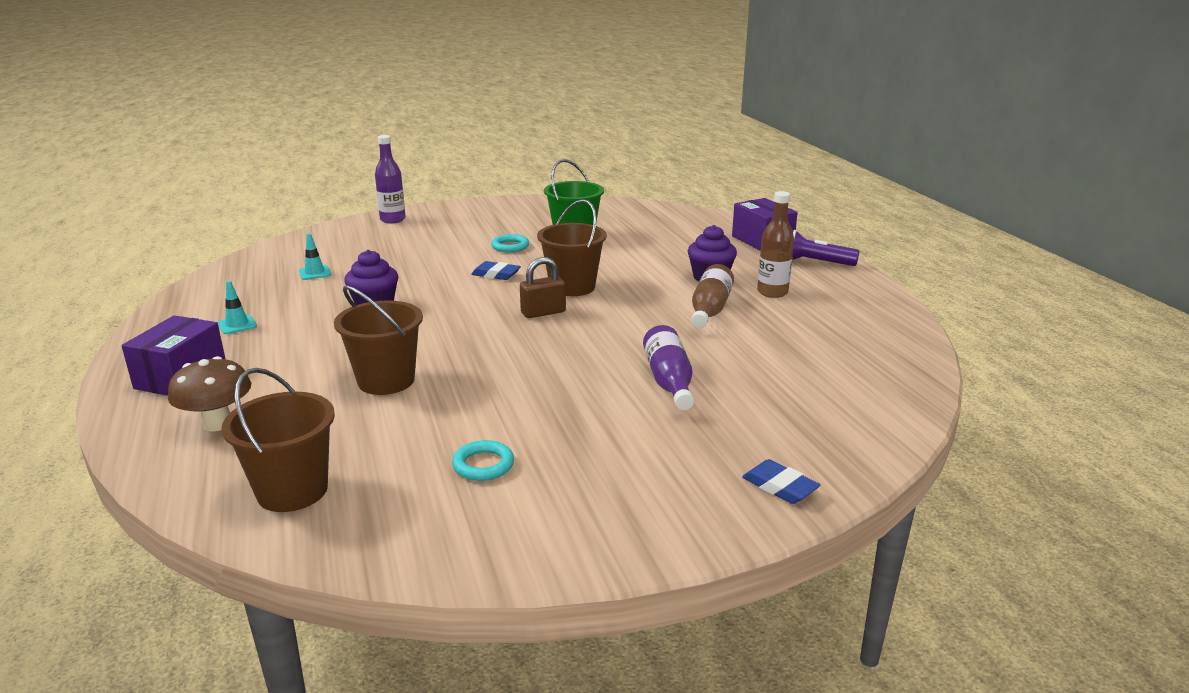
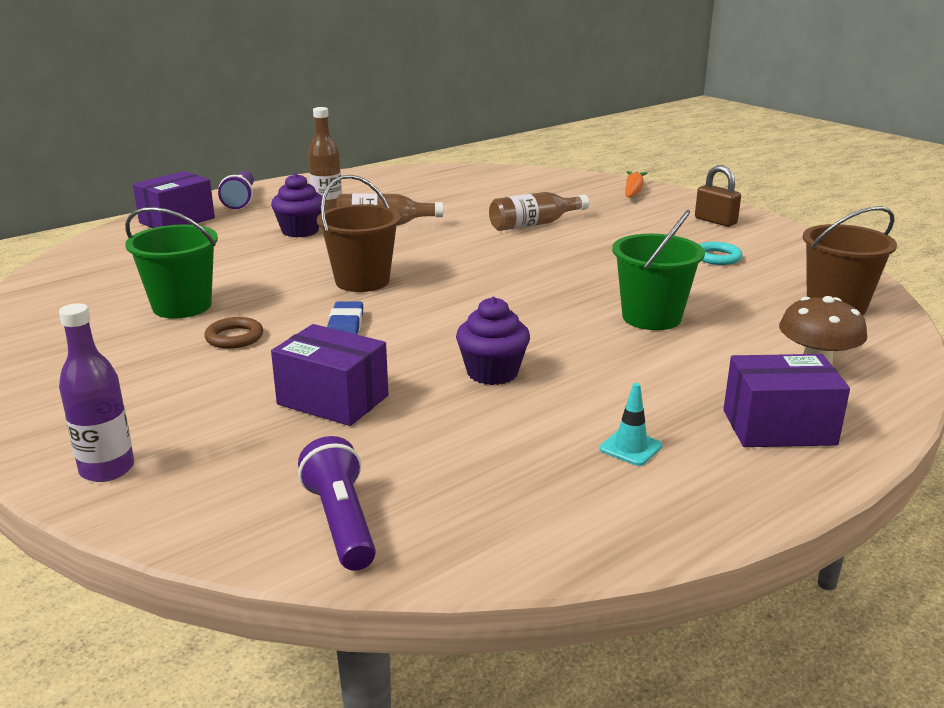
camera: 110 degrees left, 0 degrees up
(285, 254) = (341, 522): none -> purple flashlight
(314, 273) = (412, 456): turquoise traffic cone -> none
(386, 381) = (651, 317): brown bucket -> green bucket
(398, 262) = (333, 400): none -> purple box
(510, 246) = (234, 337): turquoise ring -> brown ring
(543, 312) = (441, 283): brown padlock -> brown padlock (715, 221)
(669, 381) = (534, 224): purple bottle -> brown bottle
(779, 486) = (633, 191): blue eraser -> orange carrot

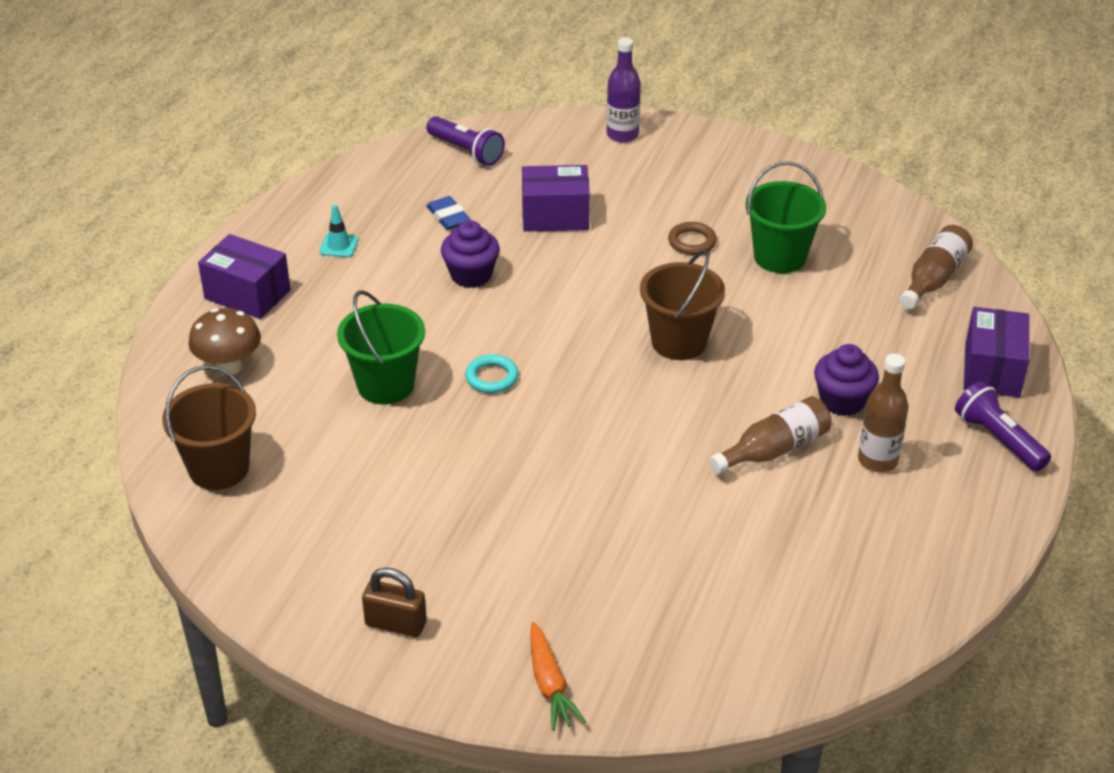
camera: 150 degrees right, 15 degrees up
(345, 325) = (627, 283): blue eraser -> blue eraser (448, 217)
(534, 224) = (610, 520): brown bottle -> brown bottle (934, 279)
(717, 257) = (363, 523): turquoise ring -> turquoise ring (491, 377)
(778, 427) = (247, 294): purple box -> purple box turned 60 degrees clockwise

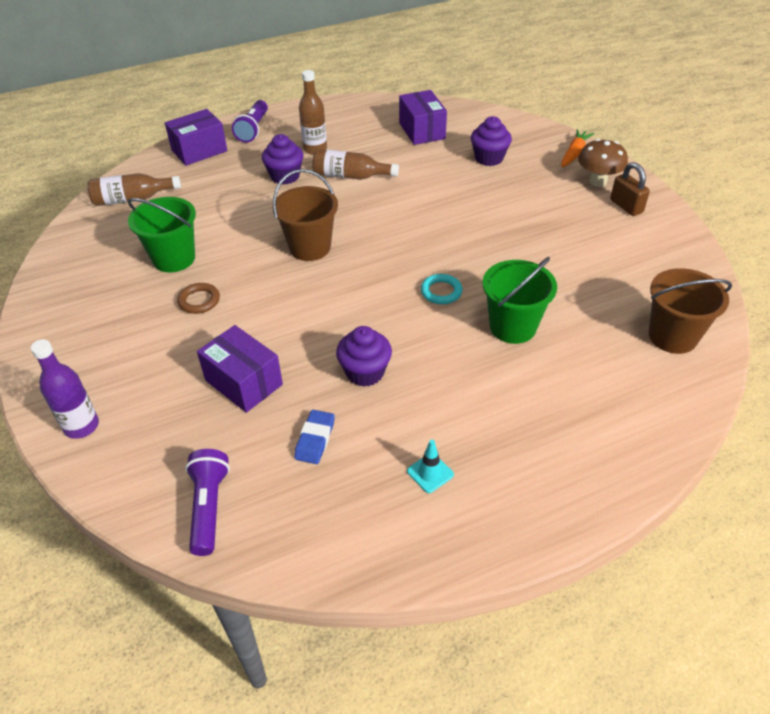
camera: 135 degrees left, 5 degrees up
(229, 367) = (614, 410): brown mushroom -> brown mushroom (598, 181)
(247, 294) = (550, 472): purple box -> purple box (422, 131)
(653, 593) = (489, 158): none -> purple cupcake

